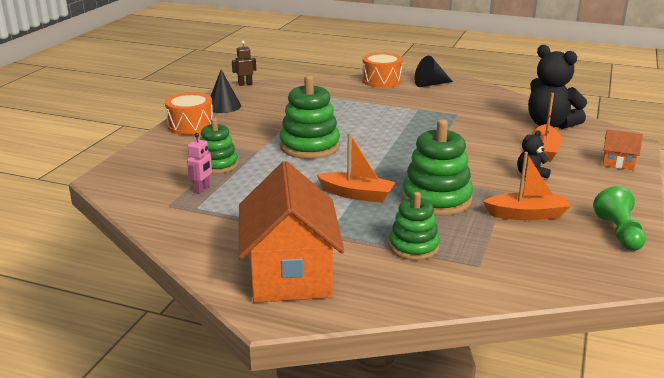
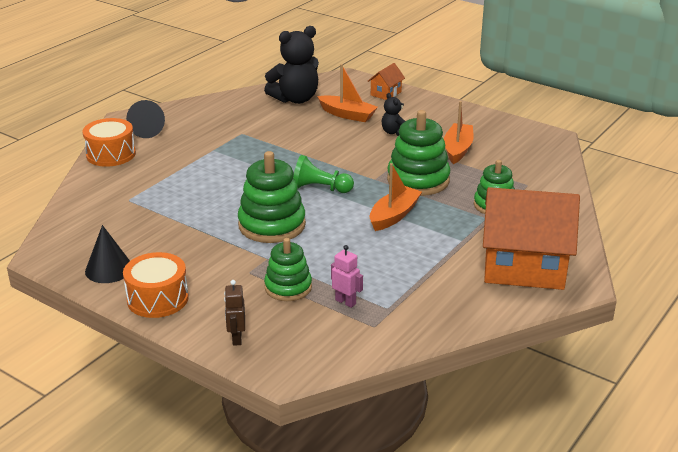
camera: 75 degrees left, 5 degrees up
(245, 84) = (39, 246): brown robot -> brown robot (236, 338)
(619, 233) = (495, 124): green pawn -> green pawn (320, 188)

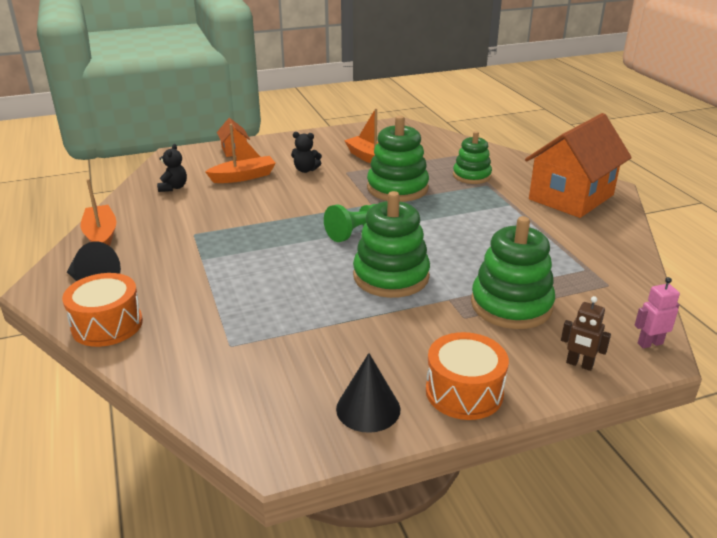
camera: 55 degrees left, 0 degrees up
(288, 287) = (511, 305): green stacking toy -> green stacking toy, size x1.56
(295, 99) = (173, 187): black teddy bear -> black teddy bear, size x0.50
(345, 302) = (560, 285): pink robot -> pink robot (650, 343)
(394, 215) = (441, 217): orange boat -> orange boat (101, 236)

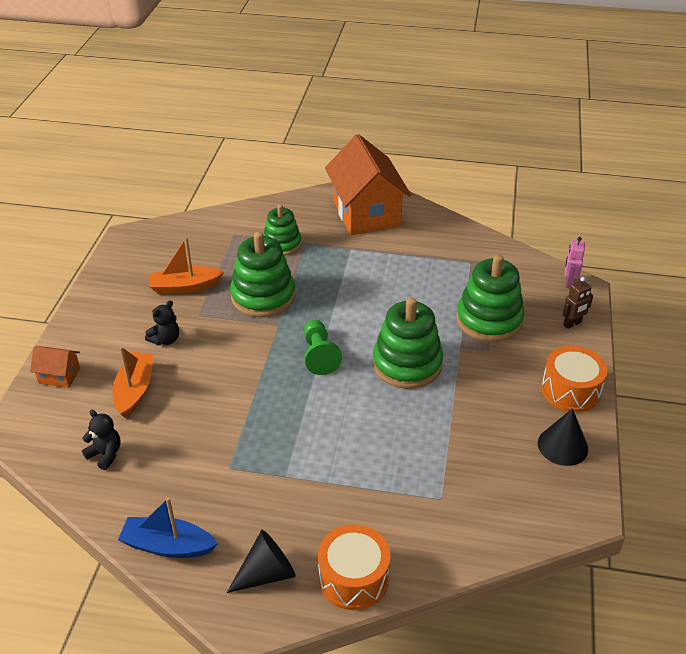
camera: 60 degrees left, 10 degrees up
(101, 236) = (168, 546): orange boat -> blue boat

